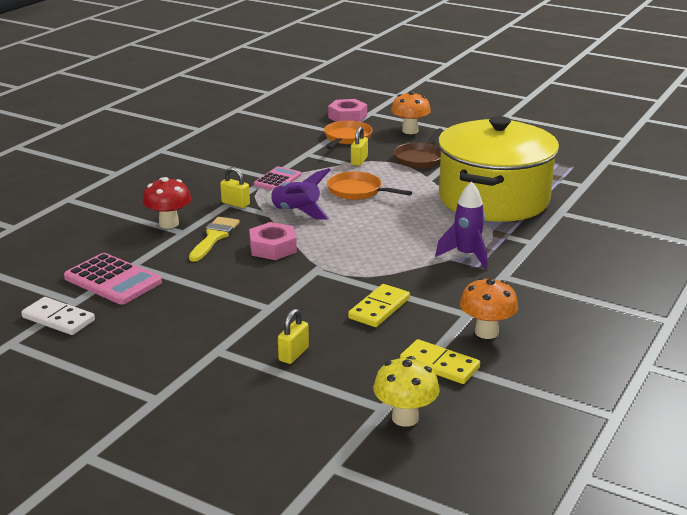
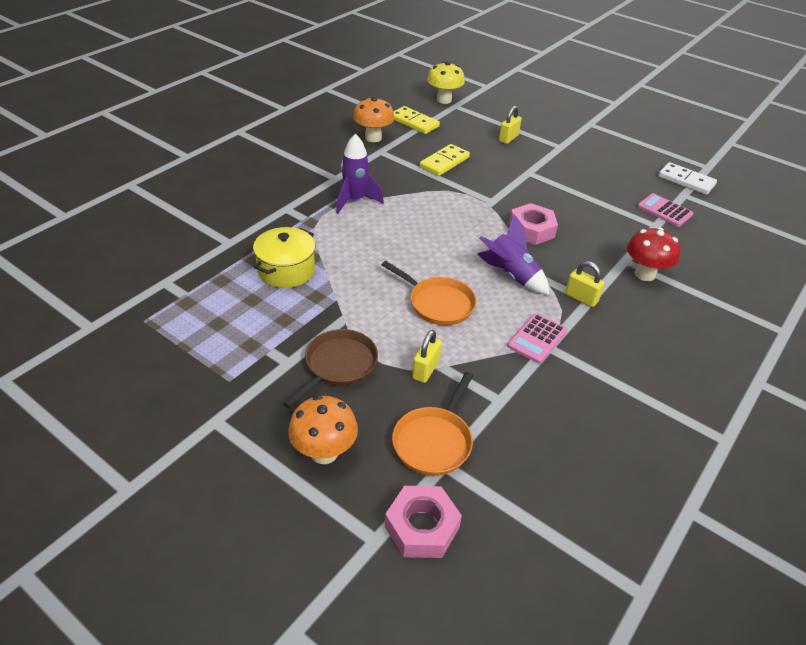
camera: 175 degrees left, 15 degrees up
(113, 280) = (664, 211): pink calculator -> pink calculator, size x0.64
(214, 237) = (591, 249): yellow brush -> none
(493, 199) = (286, 270): yellow pot -> yellow pot, size x0.45

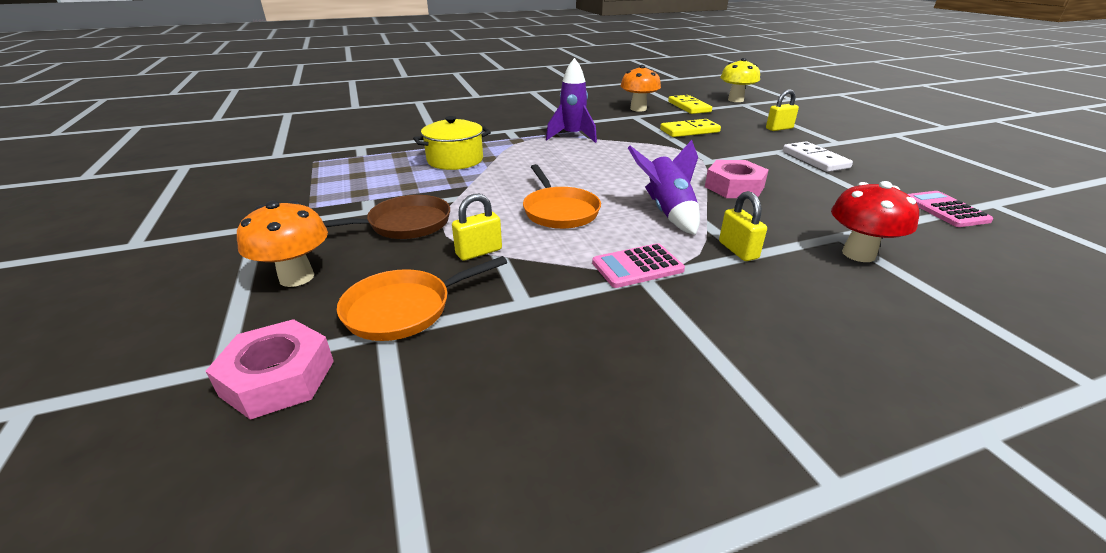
camera: 35 degrees right, 10 degrees down
(686, 181) = (1006, 194): white domino -> white domino (815, 159)

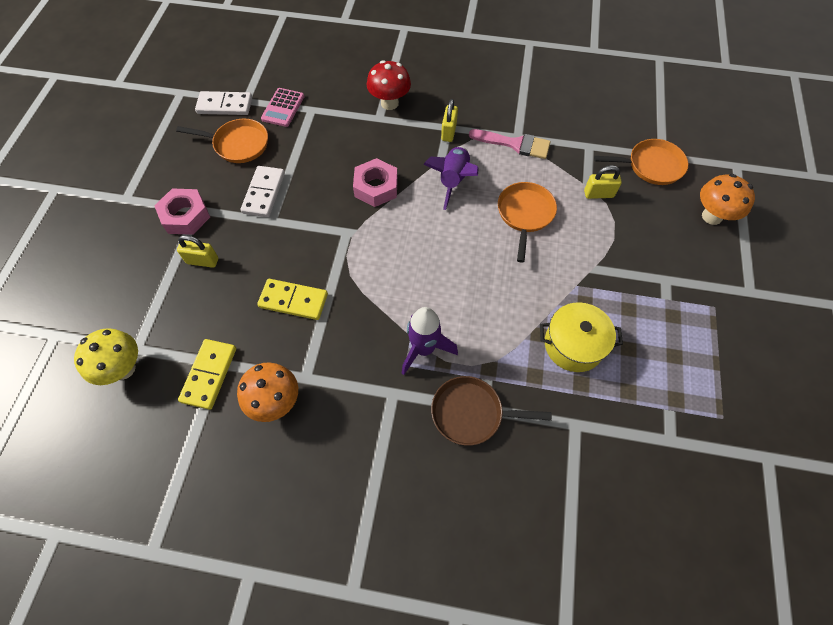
camera: 150 degrees left, 30 degrees up
(278, 378) = (710, 149): pink nut -> pink nut (185, 216)
(404, 224) = (641, 246): brown pan -> brown pan (472, 413)
(637, 266) = (515, 144): pink calculator -> pink brush
(906, 175) = (238, 144): none -> orange pan
(993, 193) = (225, 105): none -> white domino

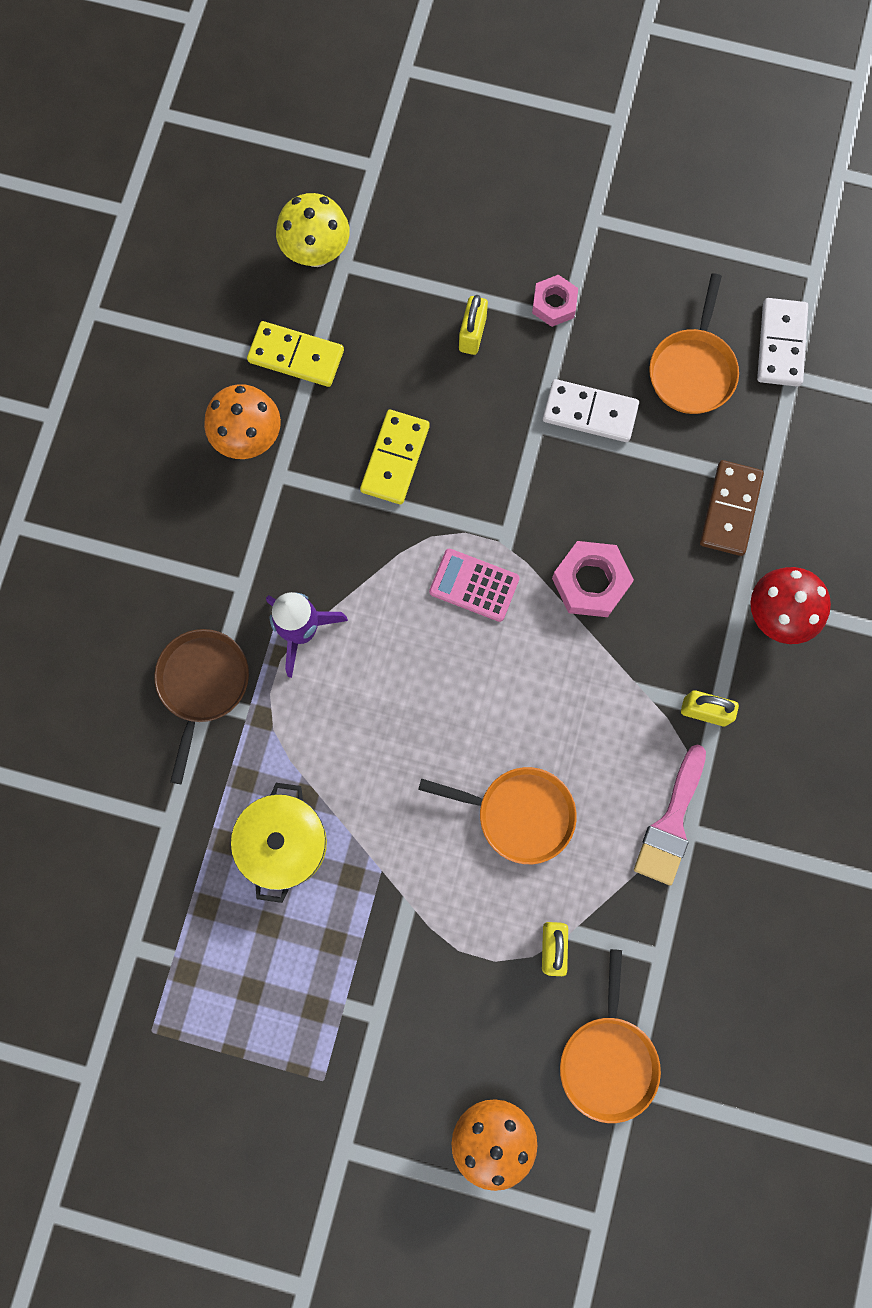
camera: 95 degrees right, 15 degrees up
(185, 216) = (554, 304): pink nut -> pink nut, size x0.65
(283, 108) = (772, 437): pink calculator -> pink calculator (474, 585)
(327, 125) = (730, 509): none -> brown domino
(453, 181) = (596, 707): purple rocket -> none

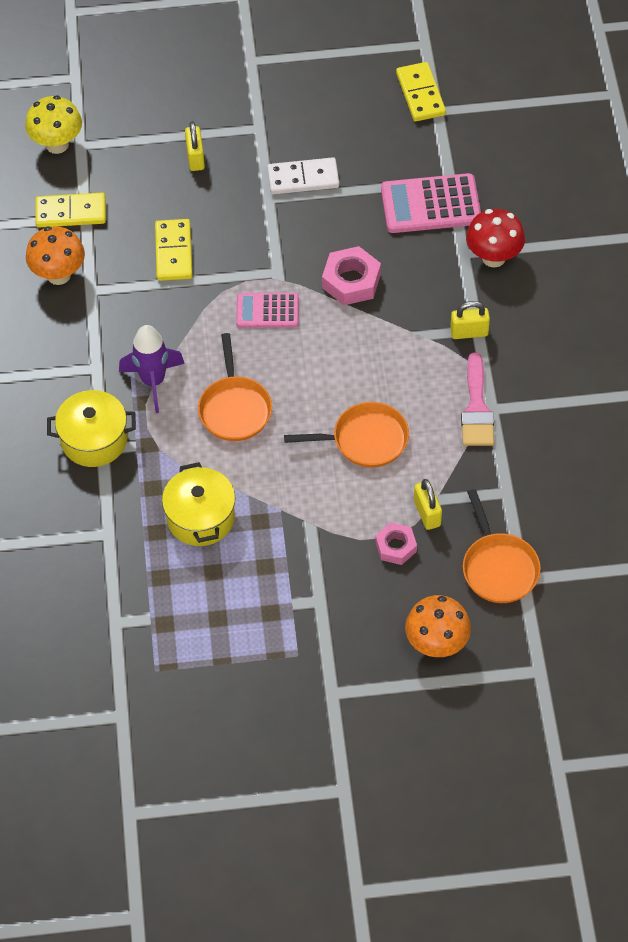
camera: 20 degrees left, 20 degrees down
(202, 685) = (94, 440): brown pan -> yellow pot
(554, 304) = (247, 121): pink nut -> pink nut (396, 547)
(692, 369) = (365, 129): orange pan -> orange pan (234, 408)
(730, 509) = (430, 204): brown domino -> pink calculator
(781, 344) = (420, 94): white domino -> yellow domino

